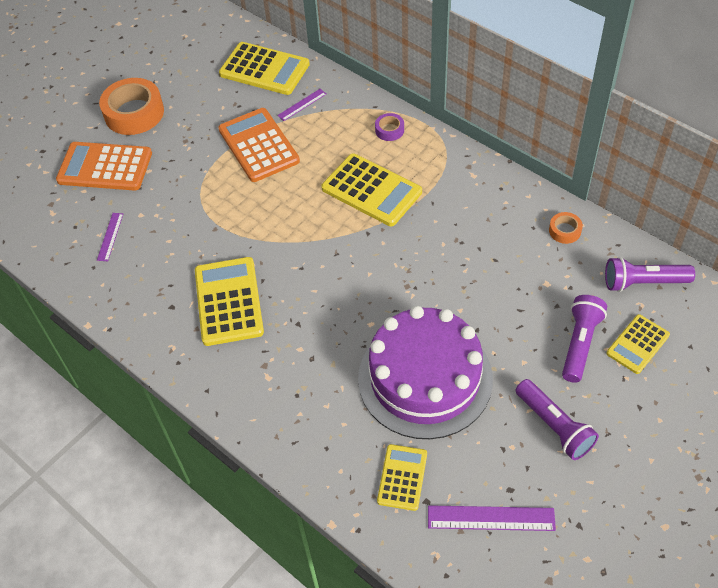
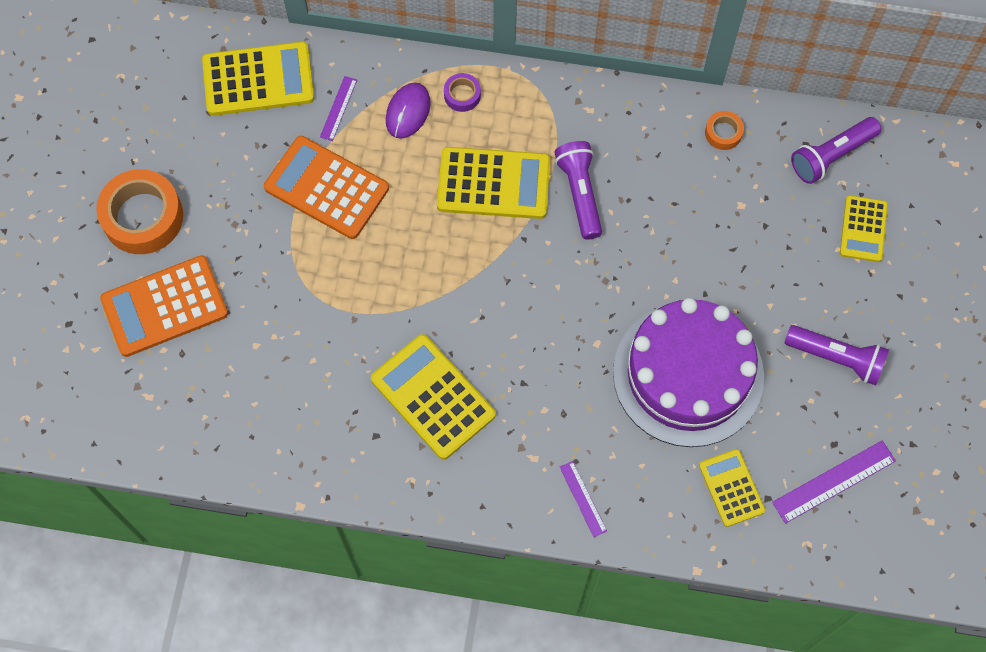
camera: 35 degrees left, 15 degrees up
(110, 236) = (242, 390): purple ruler -> purple ruler (583, 498)
(345, 125) = (408, 112): none -> purple mouse
(580, 344) = (810, 257): purple flashlight -> purple flashlight (580, 194)

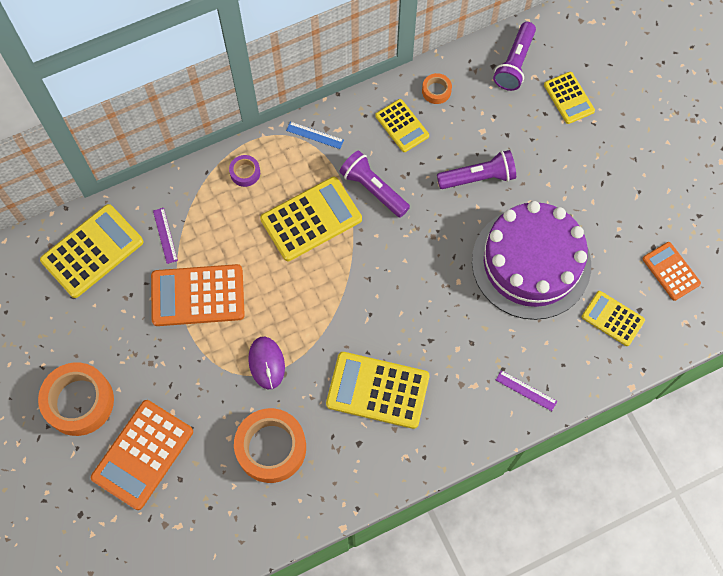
camera: 35 degrees left, 0 degrees up
(288, 382) = (271, 447): none -> orange tape
(408, 112) = (216, 207): purple mouse -> purple mouse (266, 363)
(561, 100) = (315, 135): none -> blue ruler
(659, 147) = (402, 126): none -> yellow calculator
(834, 481) = (671, 271): purple ruler -> orange calculator
(836, 358) = (613, 191): purple flashlight -> purple flashlight (478, 177)

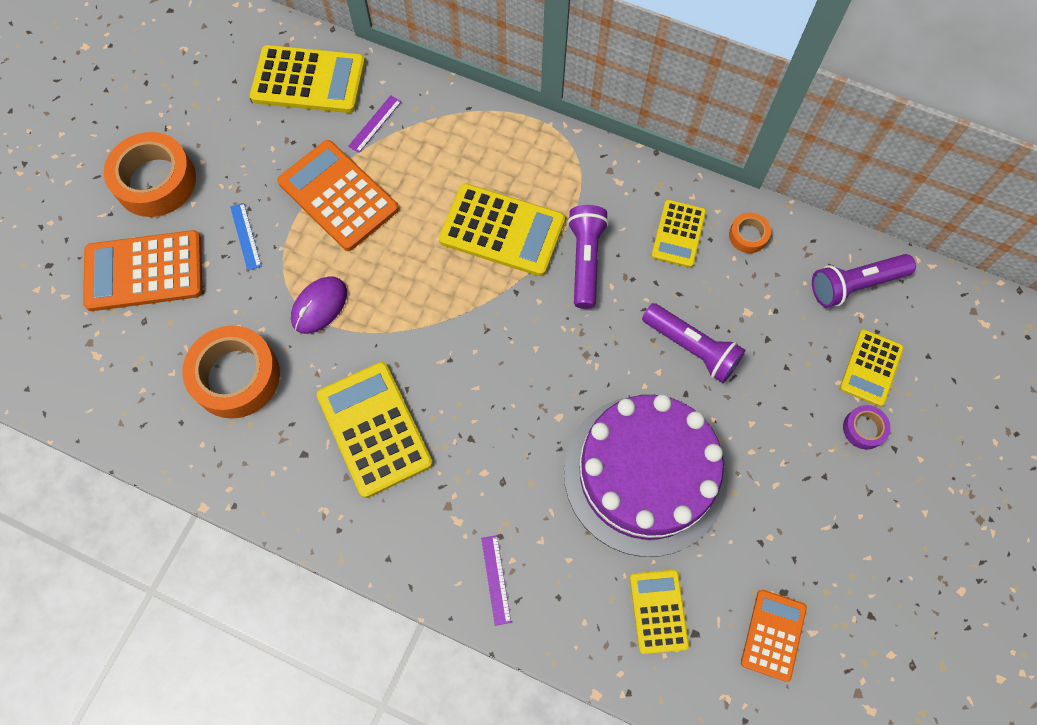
camera: 50 degrees right, 0 degrees up
(245, 173) = (497, 139): purple tape -> purple tape (863, 429)
(315, 135) = (593, 166): blue ruler -> blue ruler (245, 236)

